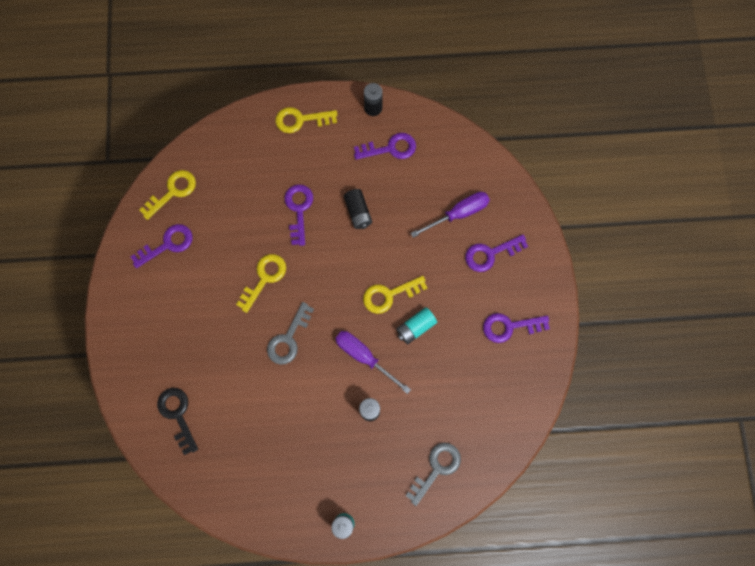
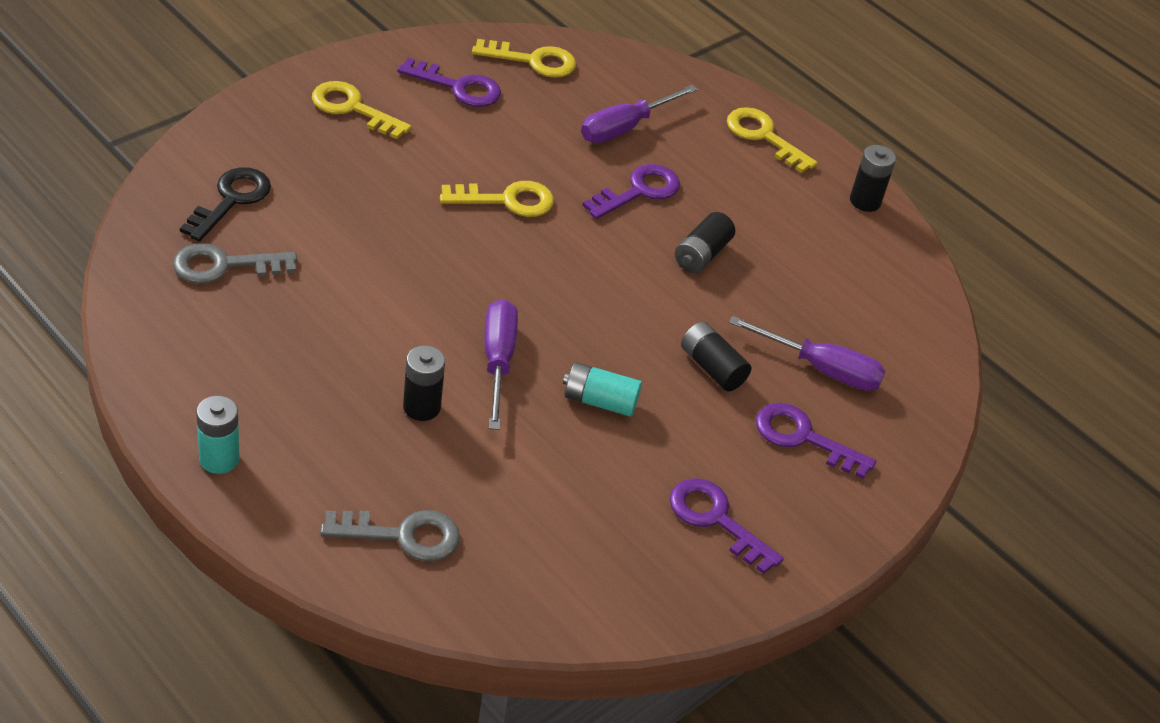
camera: 45 degrees right, 30 degrees down
(251, 182) = (625, 128): none -> purple screwdriver
(288, 338) = (445, 265): grey key -> grey key (224, 266)
(389, 295) = (618, 346): yellow key -> yellow key (352, 108)
(390, 148) = (830, 246): purple key -> none
(428, 262) = (712, 368): none -> black battery

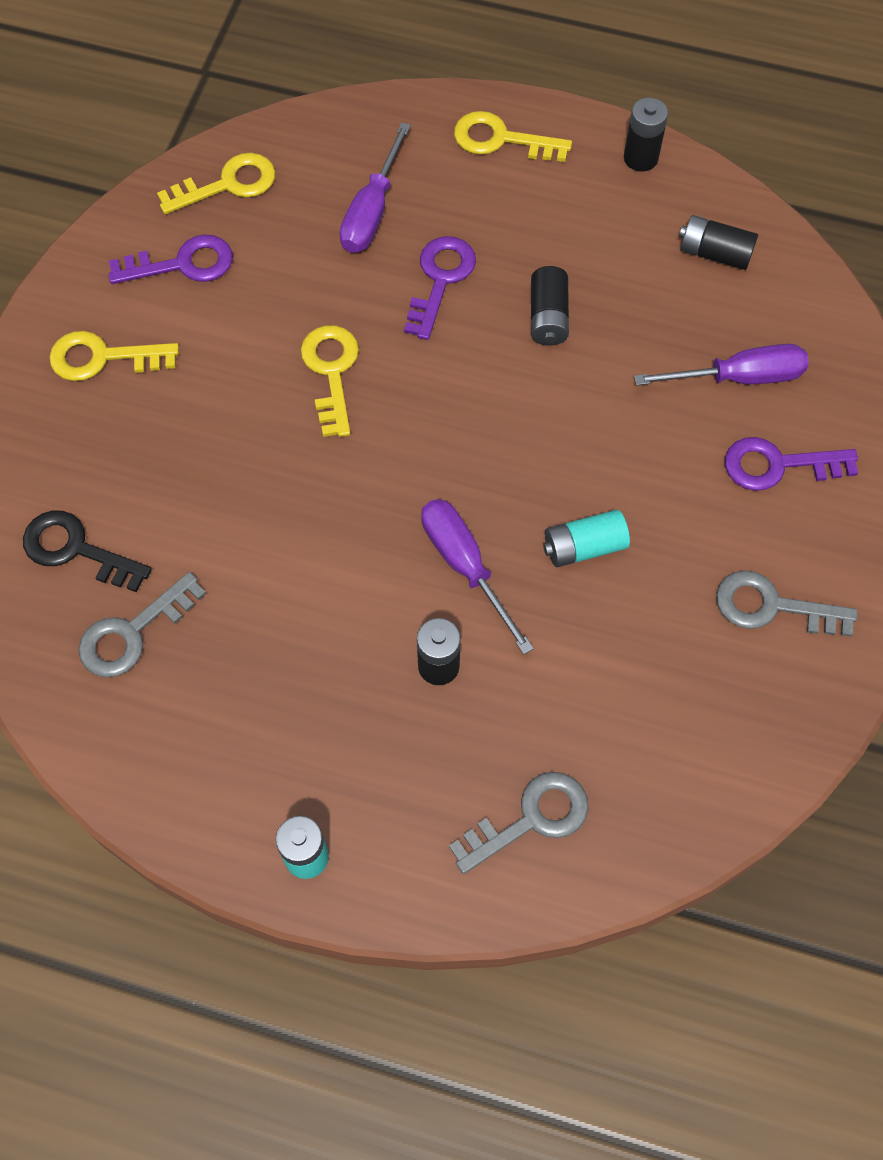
camera: 25 degrees left, 20 degrees up
(231, 200) = (76, 550): black key -> black key turned 60 degrees counterclockwise
(507, 200) = (331, 372): yellow key -> yellow key turned 60 degrees counterclockwise
(712, 368) = (649, 441): black battery -> black battery (714, 253)
(716, 520) = (772, 606): purple key -> grey key

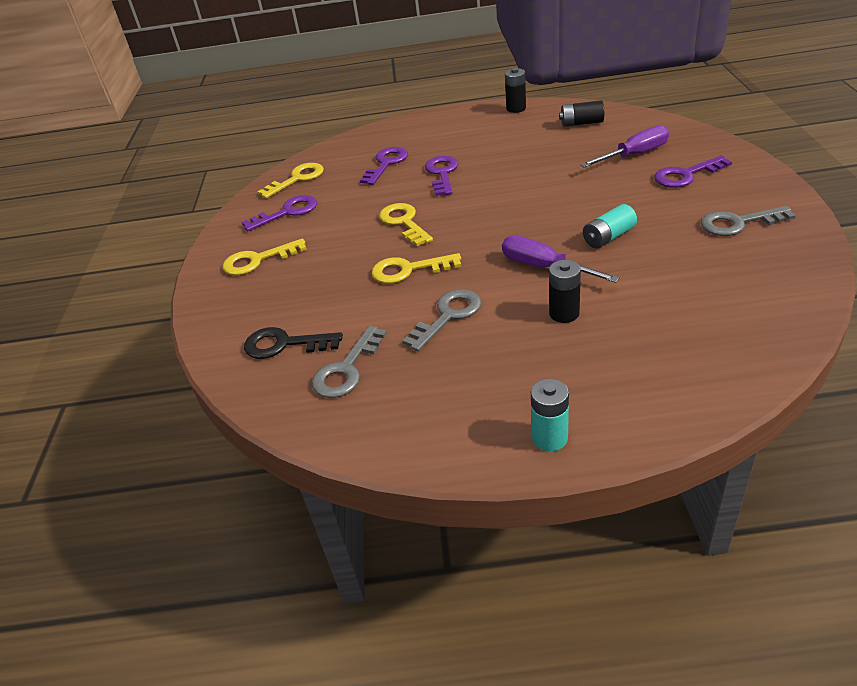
camera: 15 degrees left, 25 degrees down
(372, 211) = (386, 164): purple screwdriver -> purple key
(501, 139) = (439, 124): yellow key -> yellow key (408, 270)
(530, 819) = (686, 361): grey key -> grey key (448, 316)
(548, 317) = (512, 167): black battery -> none

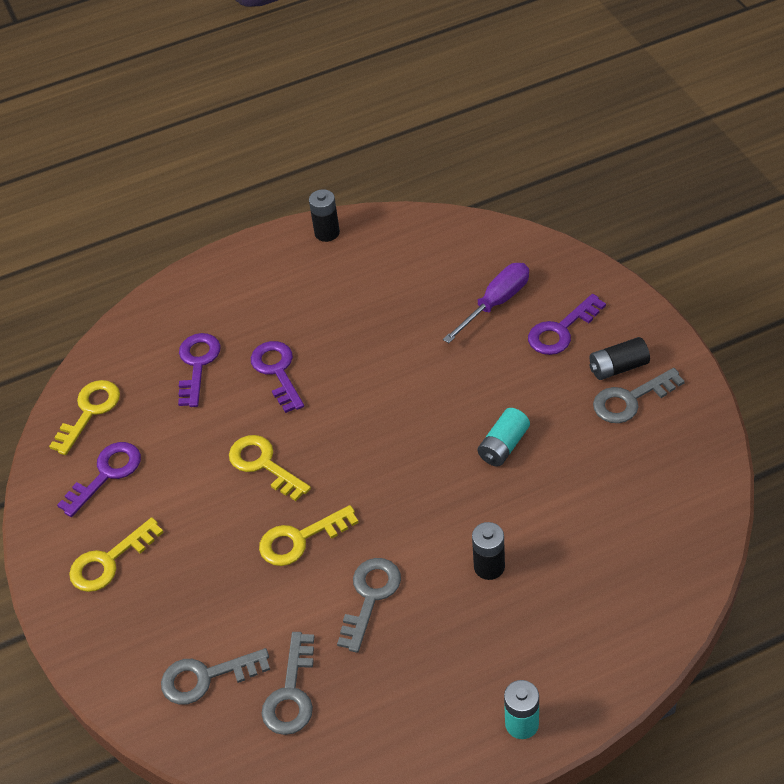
camera: 20 degrees left, 10 degrees up
(284, 344) = (206, 677): black key -> grey key
(544, 267) = (449, 505): purple screwdriver -> none
(581, 123) = (418, 252): black battery -> black battery (618, 367)

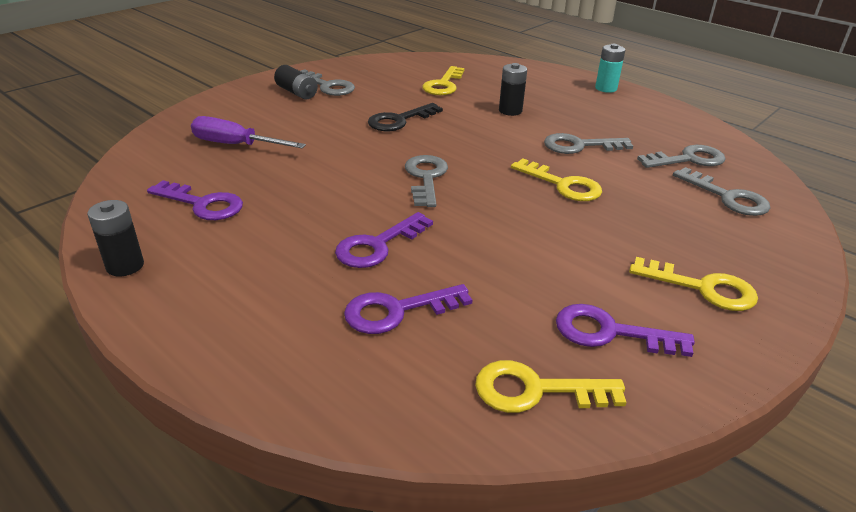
camera: 120 degrees left, 15 degrees down
(264, 464) = (503, 223): yellow key -> yellow key (443, 85)
(366, 432) = (426, 178): none -> grey key
(503, 446) = (399, 120): turquoise battery -> black key
(561, 330) = (263, 115): purple key -> purple key (202, 204)

